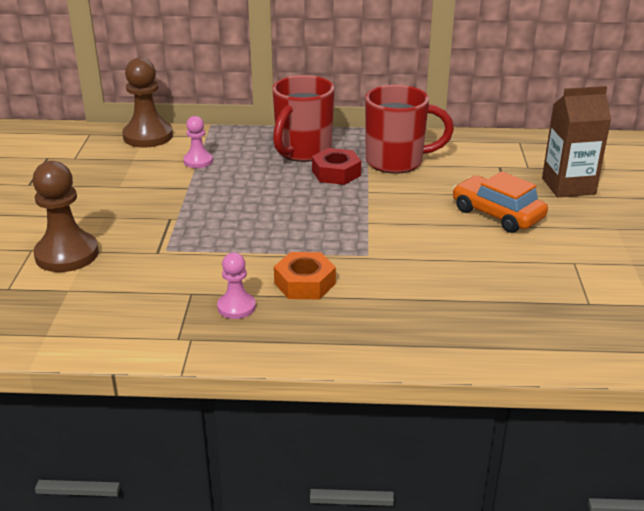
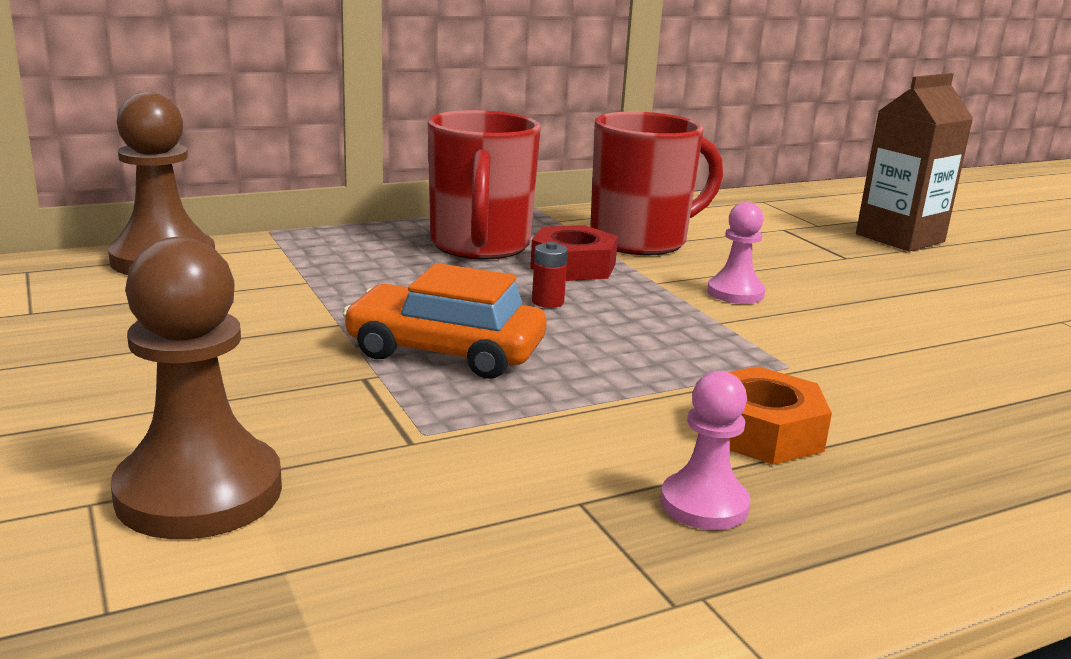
camera: 30 degrees left, 10 degrees down
(198, 161) = (310, 282): pink pawn -> pink pawn (735, 293)
(295, 193) = (547, 302): none -> red battery
(497, 214) = (874, 281): orange car -> orange car (445, 351)

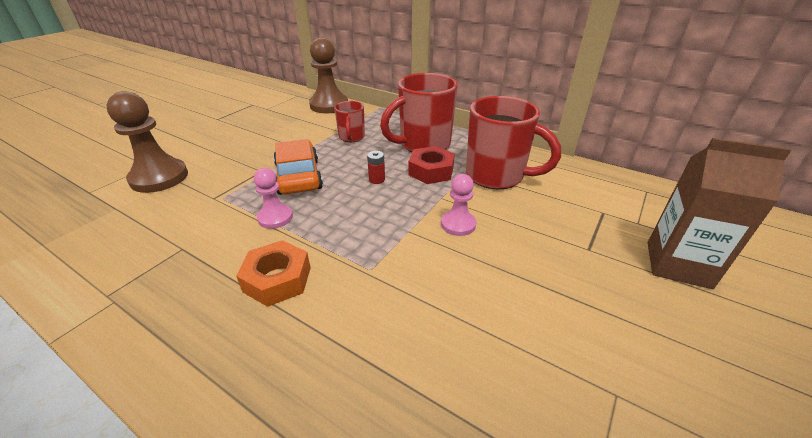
camera: 60 degrees right, 15 degrees up
(359, 280) = (351, 137): none -> red mug
(704, 504) = (192, 281): pink pawn -> pink pawn (275, 217)

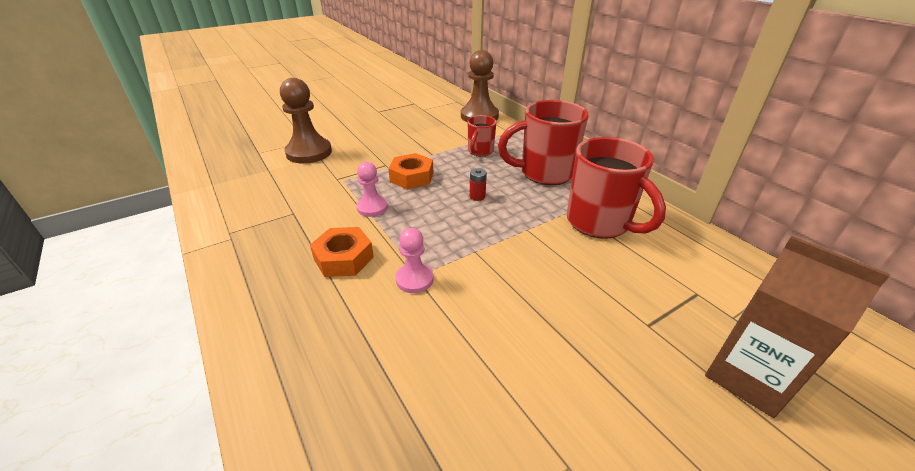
camera: 25 degrees right, 0 degrees up
(298, 176) = (412, 177): orange car -> orange nut
(431, 171) = (534, 201): red nut -> none
(458, 224) = (525, 259): pink pawn -> pink pawn (414, 279)

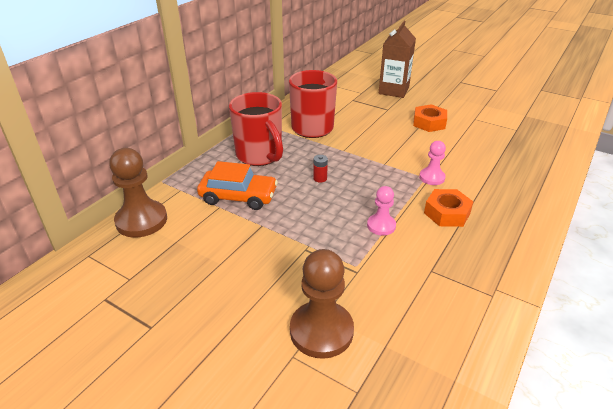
camera: 115 degrees left, 0 degrees up
(412, 177) = (316, 222): orange nut -> orange nut (429, 123)
(480, 151) = (238, 196): red mug -> orange car

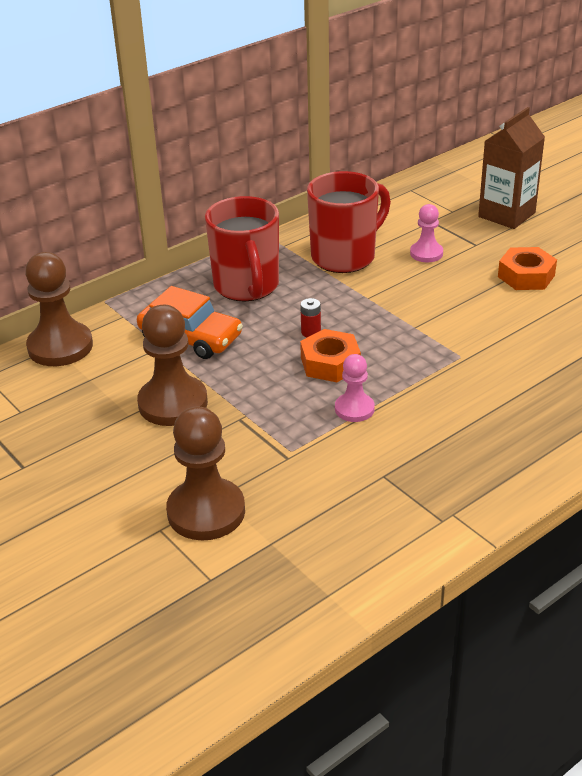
camera: 20 degrees right, 0 degrees up
(250, 247) = (173, 403): none -> brown pawn
(432, 177) = (470, 358): pink pawn -> pink pawn (426, 253)
(447, 213) = (456, 410): orange nut -> orange nut (330, 363)

